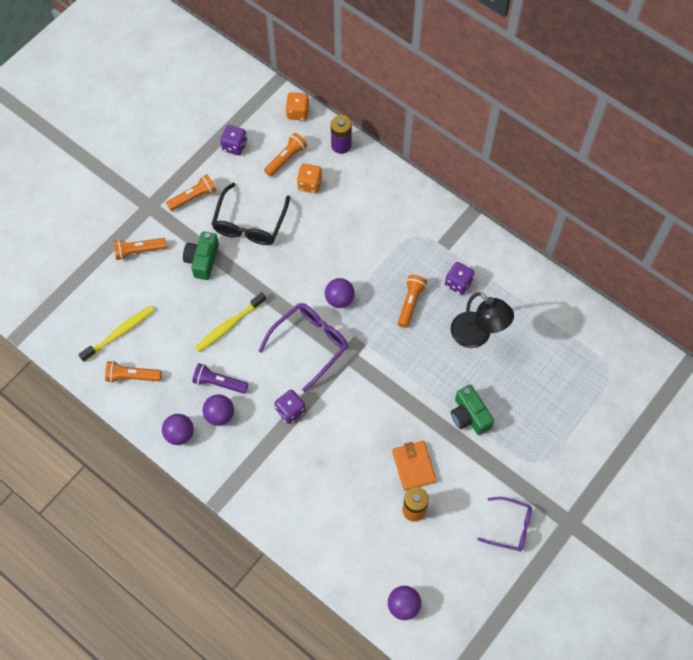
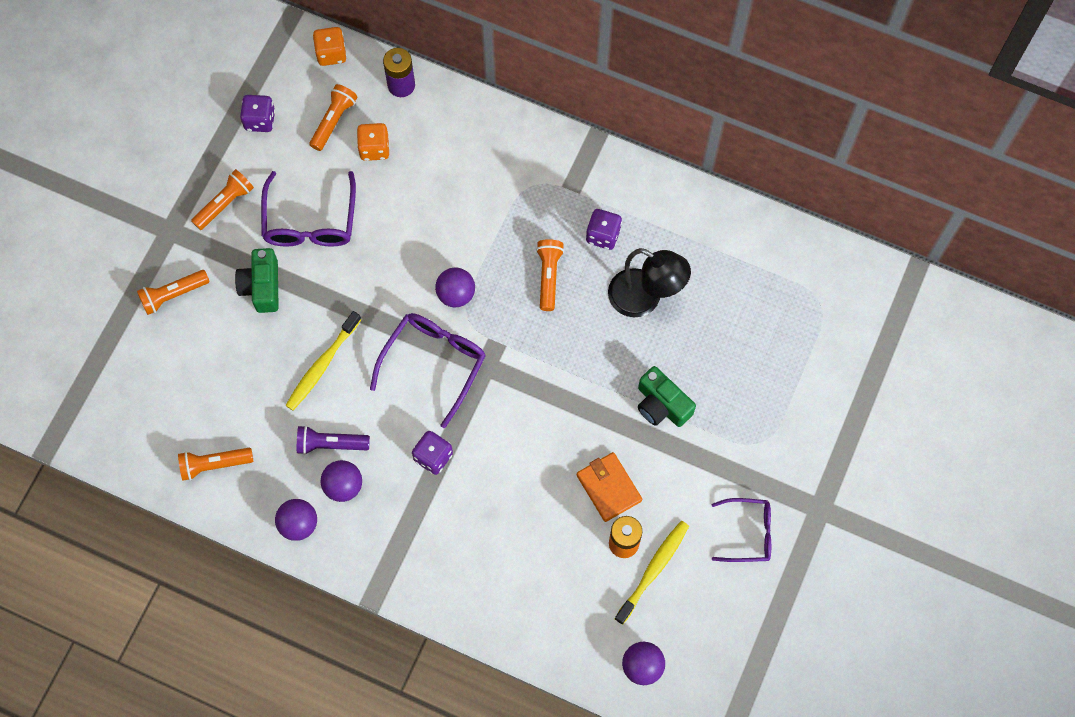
camera: 15 degrees left, 5 degrees up
(119, 333) = (181, 411): yellow toothbrush -> yellow toothbrush (653, 570)
(250, 223) = (310, 220): black glasses -> purple glasses

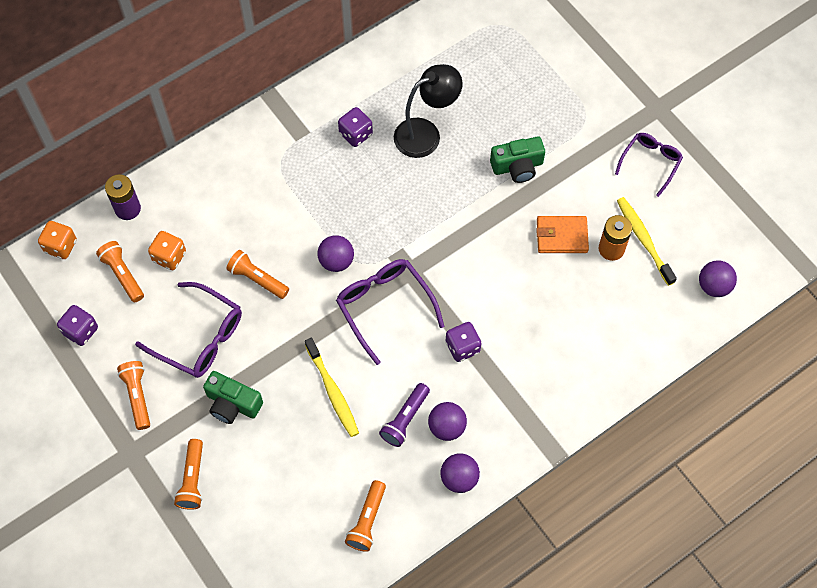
camera: 60 degrees left, 5 degrees down
(549, 276) = (365, 188): orange flashlight -> orange flashlight (257, 279)

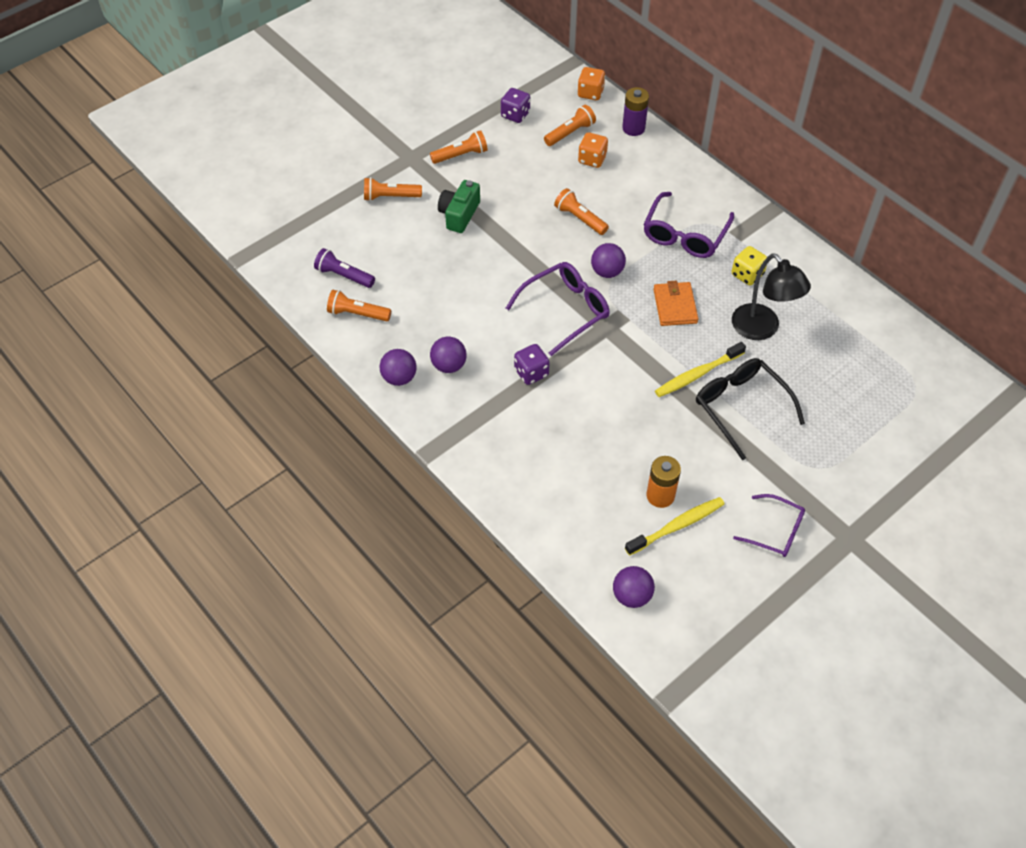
camera: 85 degrees right, 10 degrees down
(199, 337) = (518, 186): purple glasses -> purple glasses (685, 234)
(257, 279) = (580, 218): orange flashlight -> orange flashlight turned 75 degrees counterclockwise
(332, 391) = (477, 280): yellow toothbrush -> yellow toothbrush (697, 374)
(355, 134) = (747, 274): purple dice -> yellow dice
(405, 419) = (454, 334): purple flashlight -> purple flashlight (344, 276)
(517, 166) = (741, 408): green camera -> black glasses
(561, 236) = (667, 450): orange wallet -> orange wallet (675, 306)

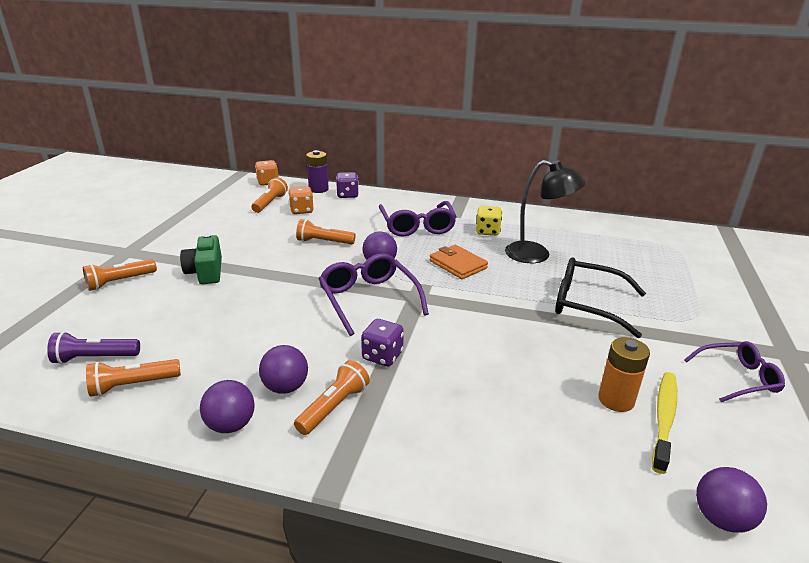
camera: 35 degrees left, 25 degrees down
(461, 155) = (179, 238): orange flashlight -> orange flashlight (334, 407)
(515, 115) = (213, 206): purple dice -> purple dice (347, 195)
(565, 311) = (369, 299): purple glasses -> purple glasses turned 45 degrees counterclockwise
(697, 374) = (528, 298): yellow toothbrush -> none

